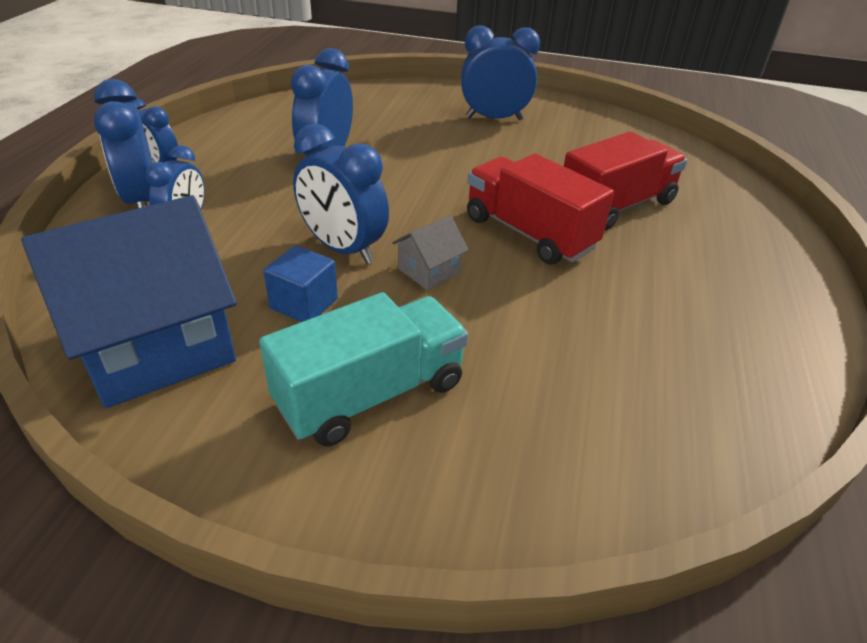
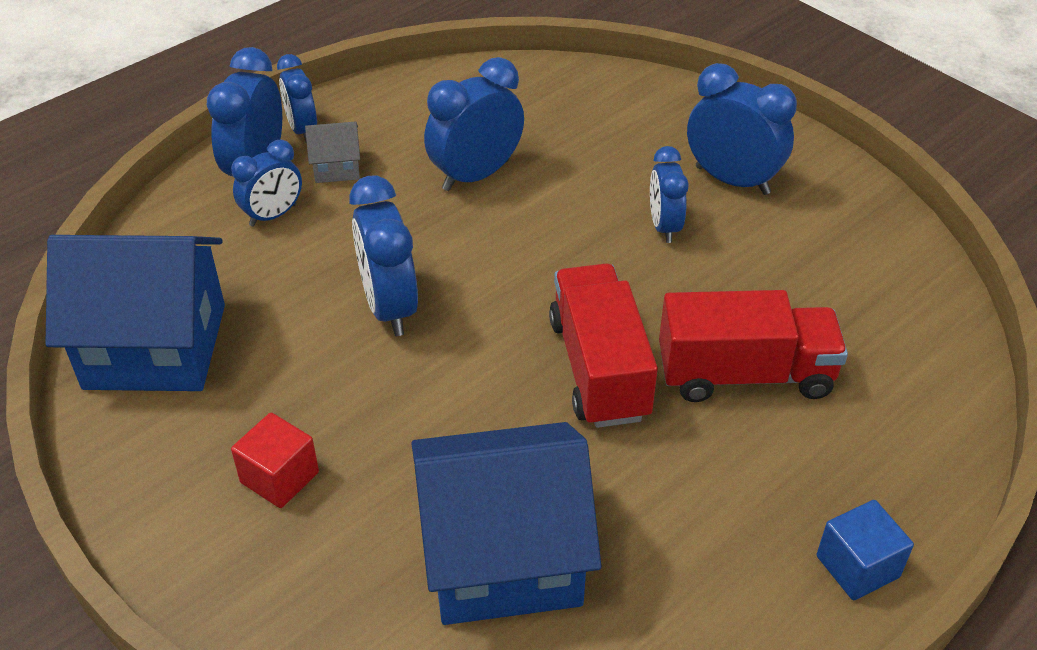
camera: 35 degrees right, 5 degrees up
(304, 304) = (302, 356): blue cube -> blue cube (857, 566)
(371, 394) = (279, 477): turquoise truck -> red cube
(429, 271) = (447, 370): grey house -> grey house (336, 167)
(481, 150) = (664, 226): none -> blue clock
(597, 368) = (502, 556): none -> blue house

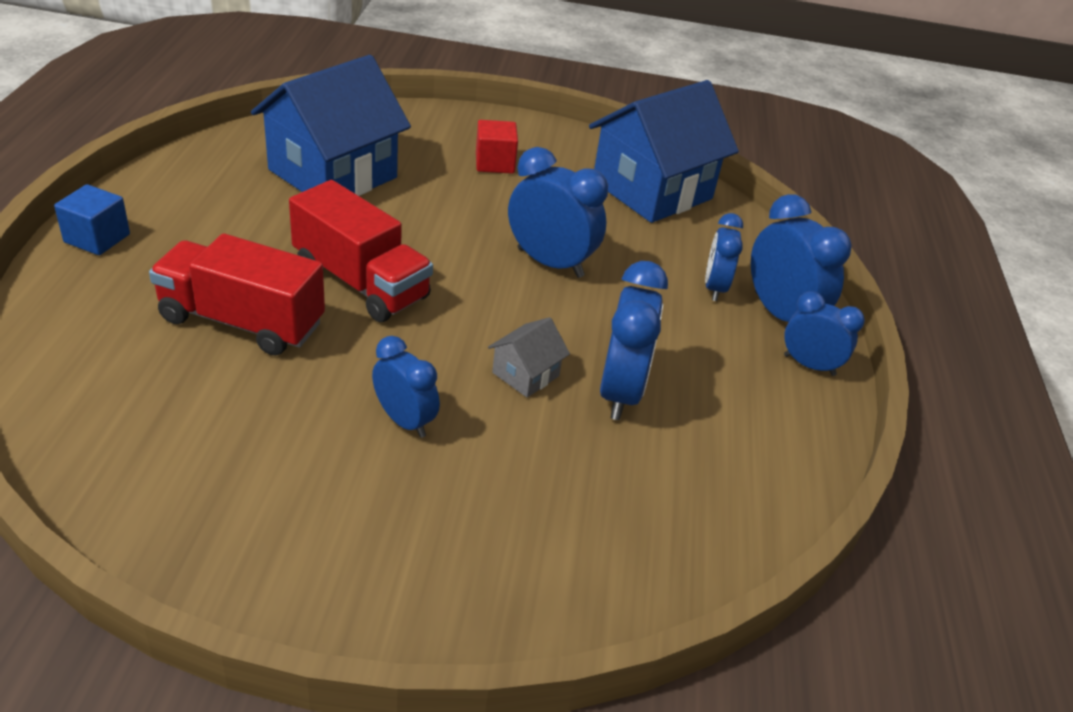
camera: 135 degrees right, 5 degrees down
(336, 167) = (732, 345): grey house -> grey house (525, 374)
(732, 180) = (375, 512): blue clock -> none
(745, 374) = (242, 321): red truck -> red truck turned 60 degrees clockwise

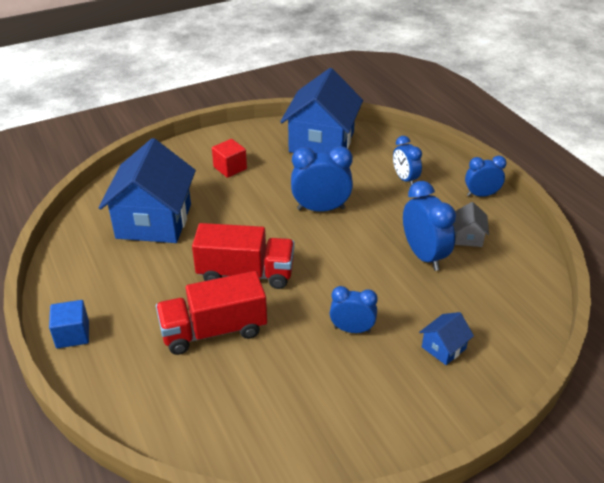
camera: 30 degrees left, 0 degrees up
(497, 520) = (443, 348): none -> blue house
(525, 374) = (376, 272): grey house -> grey house (468, 237)
(780, 314) = (444, 176): blue clock -> none

